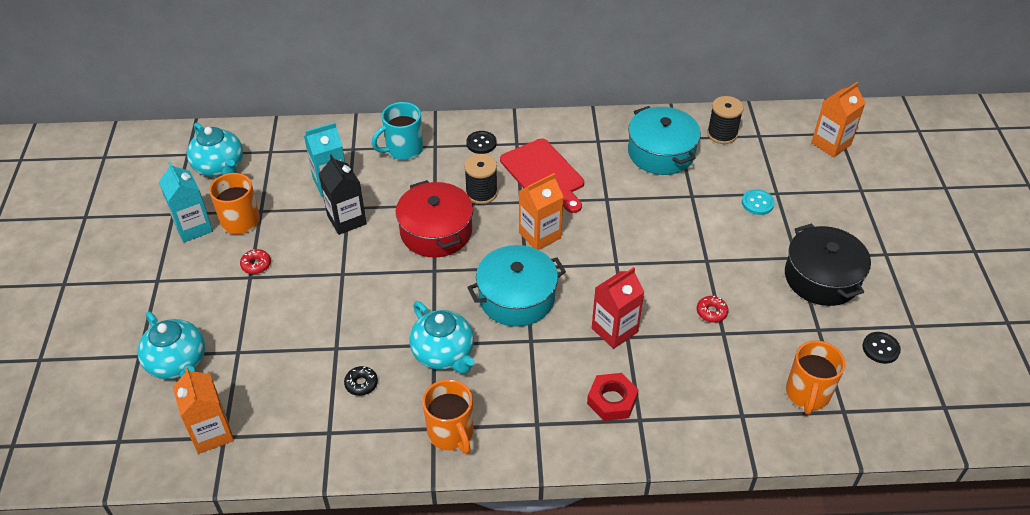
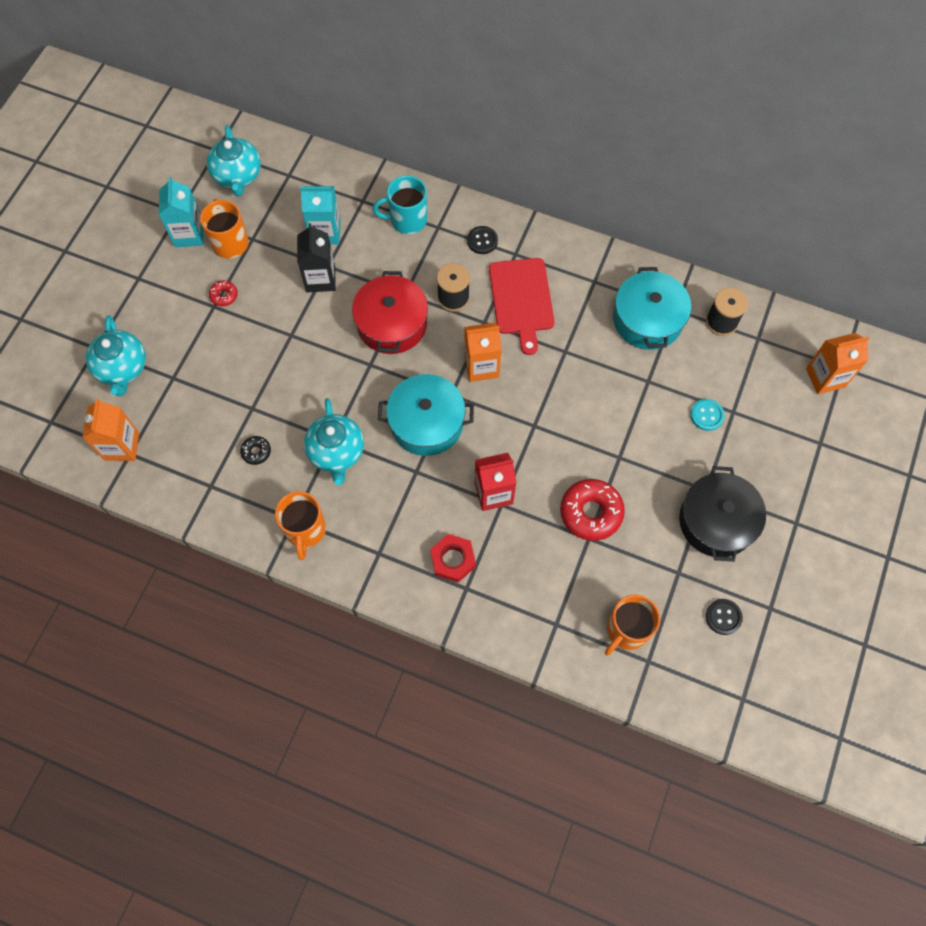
camera: 25 degrees right, 20 degrees up
(711, 312) = (591, 512): red donut -> red donut, size x2.05

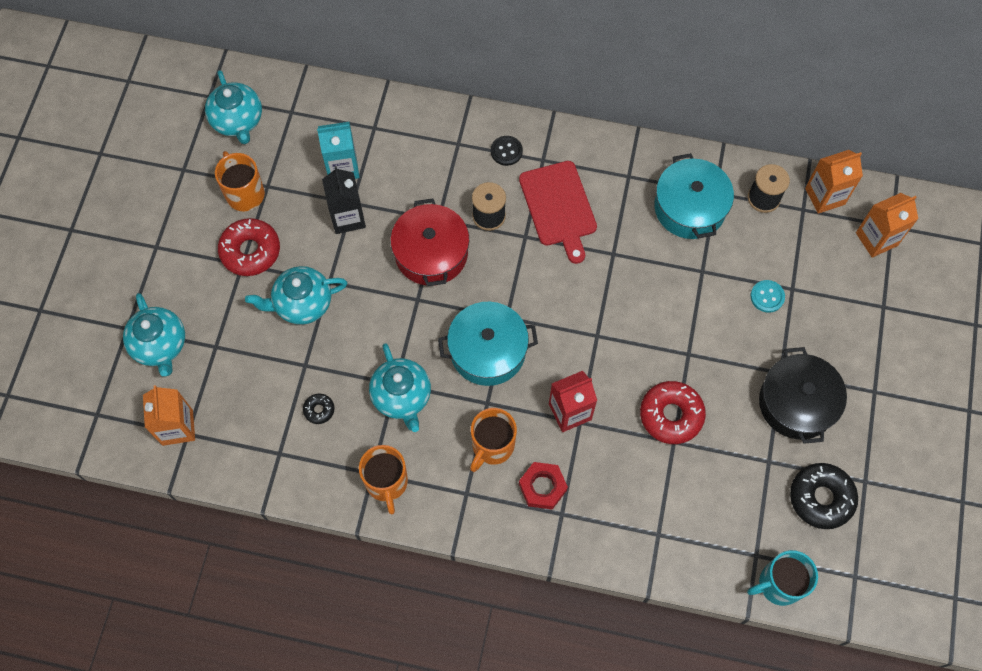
camera: 10 degrees left, 0 degrees up
(189, 234) = (199, 191): turquoise carton -> none
(224, 295) = (250, 251): red donut -> red donut, size x2.05
(261, 351) = (302, 304): none -> turquoise teapot
(407, 220) = (424, 141): turquoise mug -> turquoise mug (778, 584)
(481, 366) = (532, 283): orange carton -> orange carton (825, 196)
(626, 630) = (729, 528): orange mug -> orange mug (492, 446)
(723, 617) = (821, 498): black button -> black donut

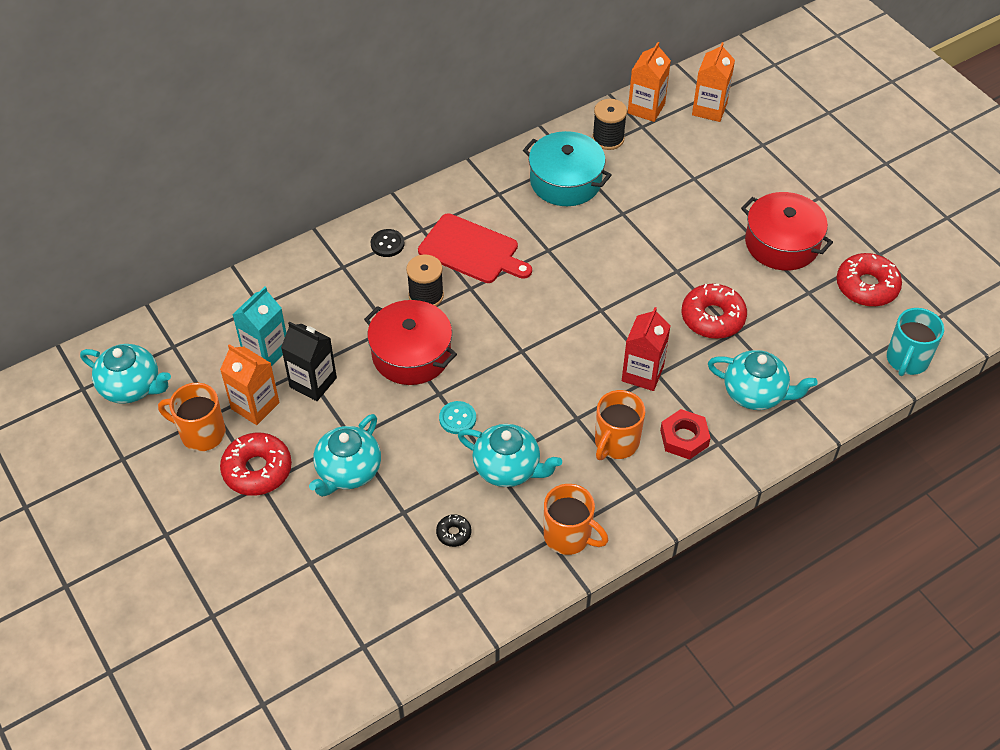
camera: 45 degrees left, 15 degrees down
(160, 345) = (259, 603): turquoise teapot -> turquoise teapot (755, 393)
(177, 427) = (349, 649): orange carton -> orange carton (255, 406)
(488, 351) = (535, 383): turquoise pot -> none
(492, 446) = (616, 443): orange mug -> orange mug turned 45 degrees clockwise
(767, 297) = (684, 195): turquoise button -> turquoise button (457, 418)
(796, 403) = (782, 243): black pot -> red pot
(821, 498) = (866, 286): black donut -> red donut

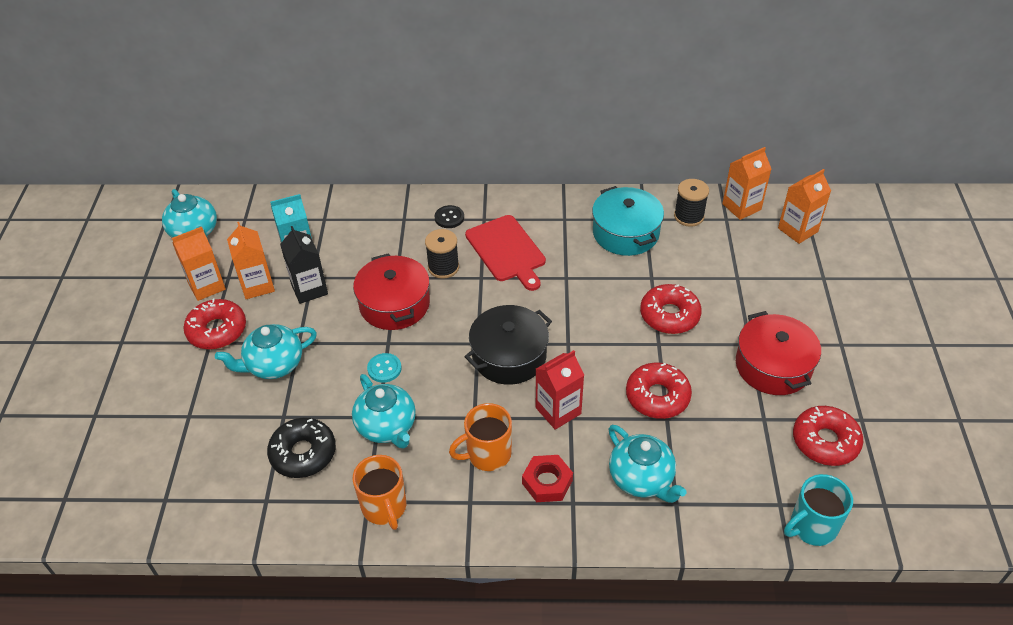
camera: 35 degrees right, 5 degrees down
(201, 433) = (206, 286): orange mug -> orange carton
(454, 533) = (303, 453): black donut -> black donut, size x2.05
(560, 348) = (509, 356): none -> black pot
(665, 240) = (669, 315): none -> red donut

